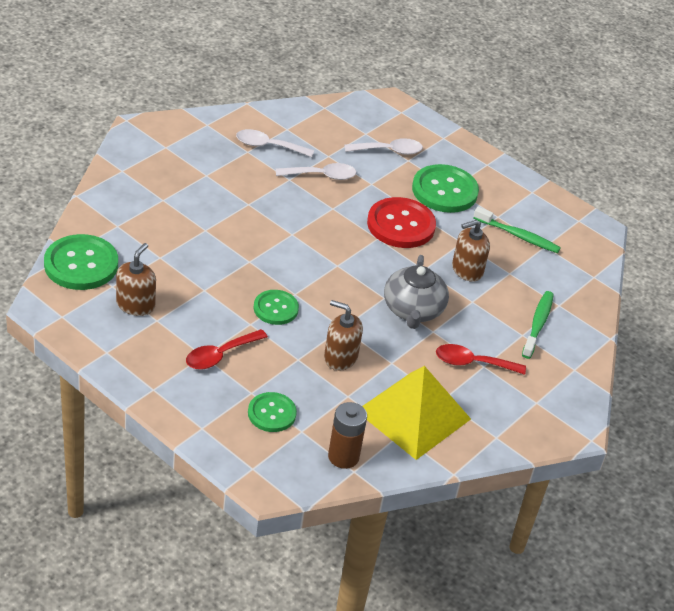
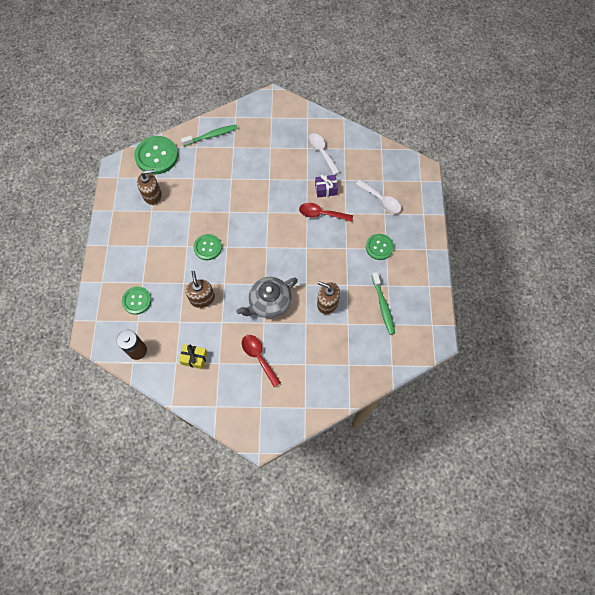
camera: 55 degrees right, 25 degrees up
(220, 355) = (153, 252): red spoon -> red spoon (321, 214)
(322, 176) = (326, 189): white spoon -> purple gift
(401, 225) = (328, 249): red button -> none
(413, 415) = (194, 358): yellow pyramid -> yellow gift
(444, 191) = (379, 247): green button -> green button, size x0.61
(538, 324) = (321, 366): green toothbrush -> green toothbrush (211, 136)

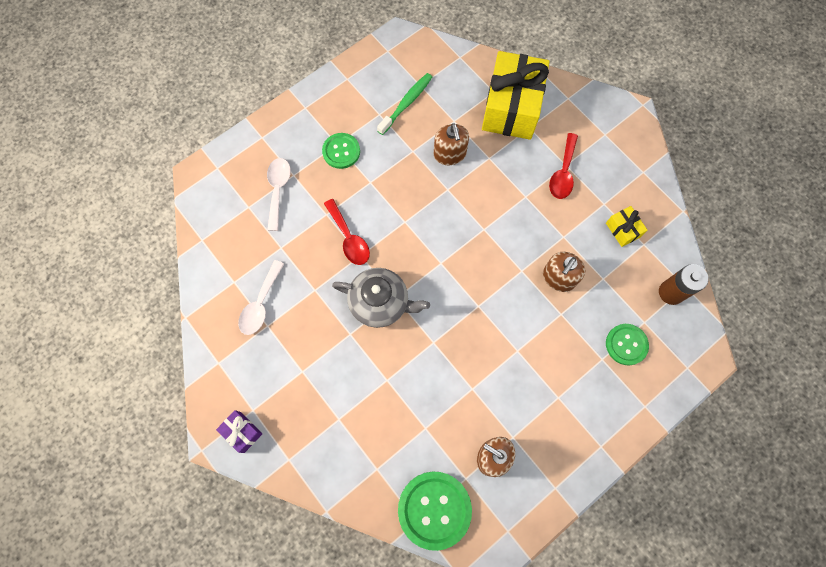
camera: 130 degrees left, 5 degrees up
(207, 247) = (498, 325): green button -> none
(211, 136) = (344, 464): green toothbrush -> none
(269, 303) = (500, 208): grey teapot -> grey teapot (380, 302)
(326, 189) = (311, 258): purple gift -> purple gift (242, 432)
(328, 365) = (511, 108): none -> yellow gift

